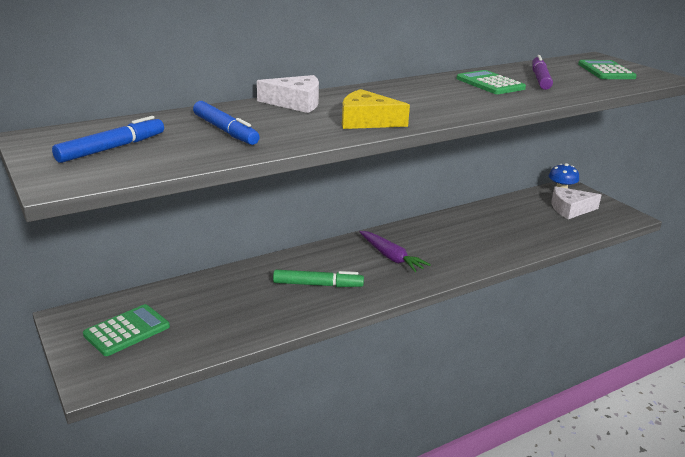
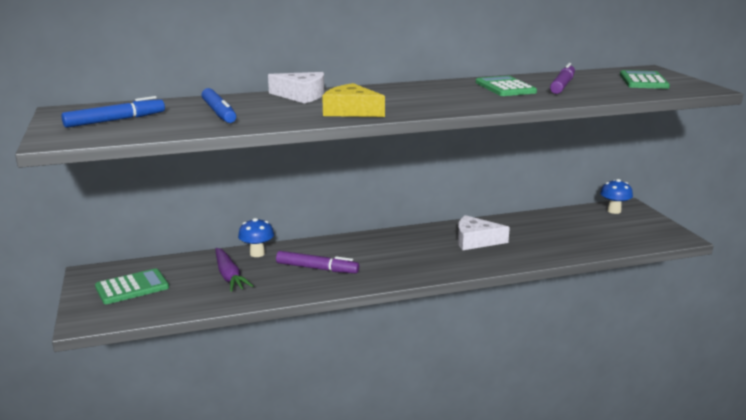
camera: 15 degrees right, 5 degrees down
(245, 273) = (257, 253): none -> blue mushroom
(318, 285) = (317, 268): green marker -> purple marker
(391, 257) = (400, 252): purple carrot -> purple carrot (229, 276)
(570, 209) = (615, 226): white cheese -> white cheese (475, 240)

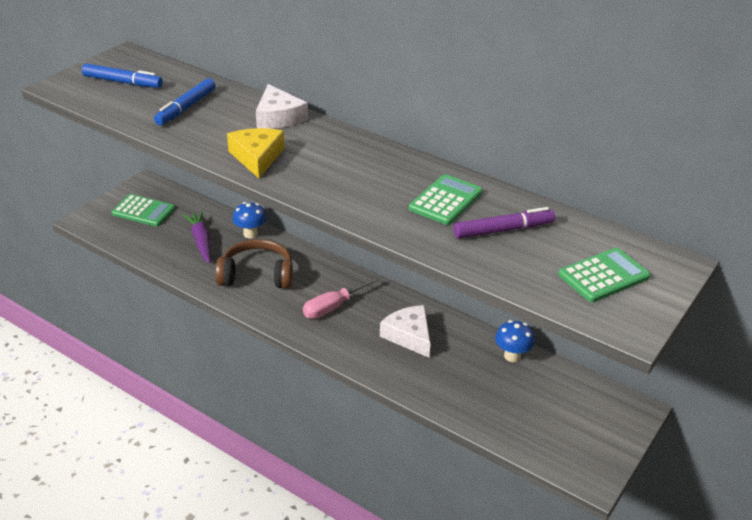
camera: 50 degrees right, 15 degrees up
(229, 276) = (201, 241): purple carrot -> purple carrot turned 135 degrees clockwise
(317, 268) = (257, 275): purple marker -> brown headphones
(404, 254) = (333, 307): none -> pink screwdriver
(614, 211) = (605, 403): blue mushroom -> blue mushroom (512, 356)

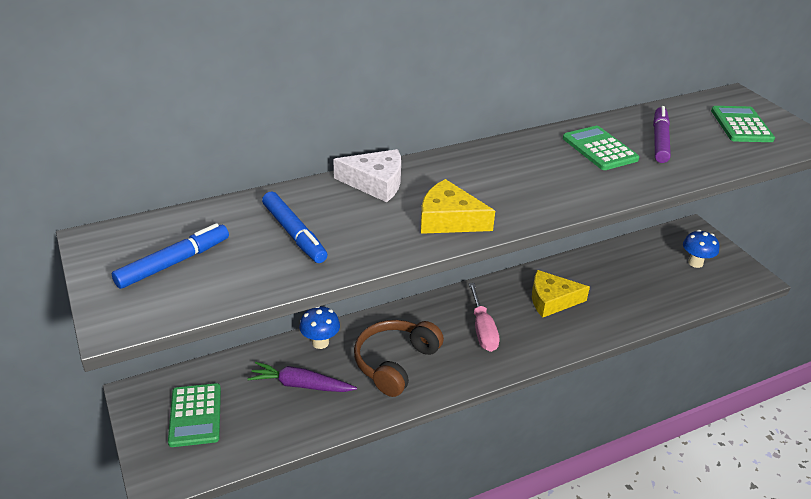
camera: 60 degrees left, 0 degrees up
(143, 211) = (195, 415): green calculator -> green calculator turned 120 degrees clockwise
(409, 336) = (551, 300): white cheese -> yellow cheese
(512, 356) = (608, 257): blue mushroom -> blue mushroom (695, 263)

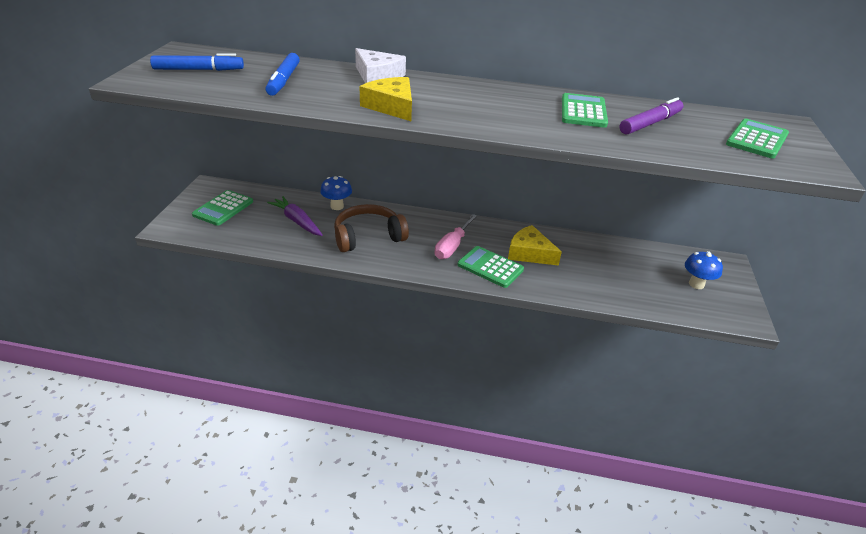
camera: 35 degrees right, 0 degrees up
(538, 334) = (490, 267): none -> green calculator

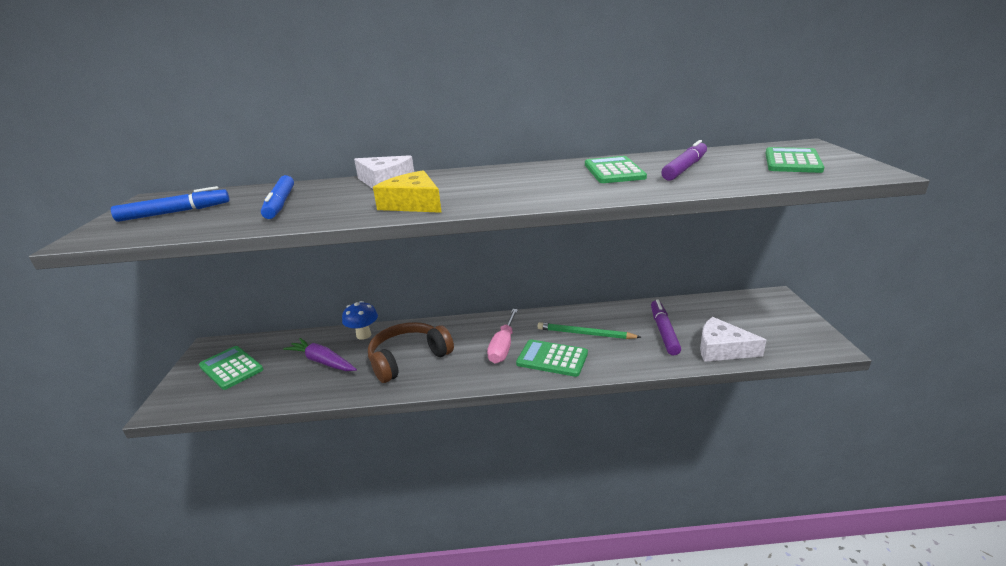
camera: 10 degrees left, 10 degrees down
(223, 208) = (231, 368): green calculator -> green calculator turned 120 degrees clockwise
(529, 253) = (585, 334): yellow cheese -> green pencil
(602, 268) = (664, 331): none -> purple marker
(646, 297) = (722, 349): none -> white cheese
(696, 284) = (760, 324): blue mushroom -> none

